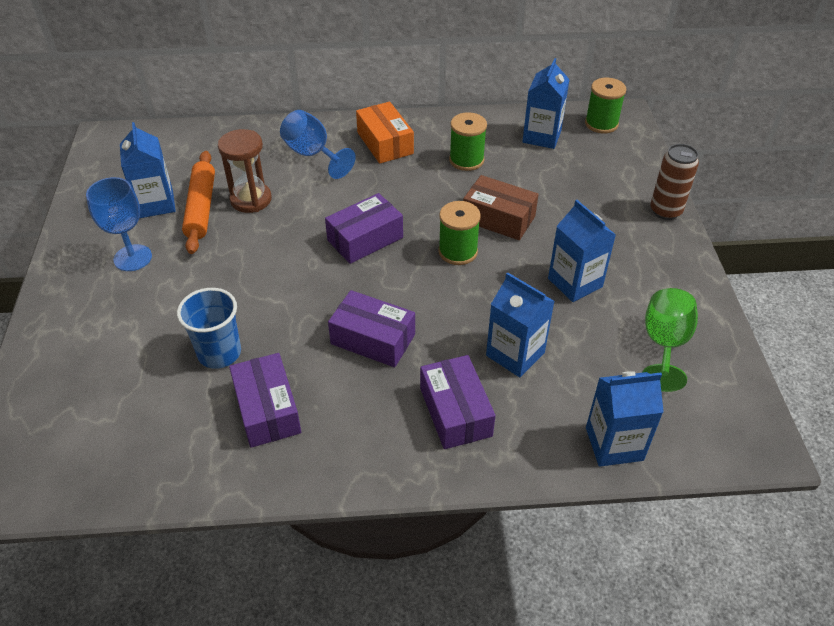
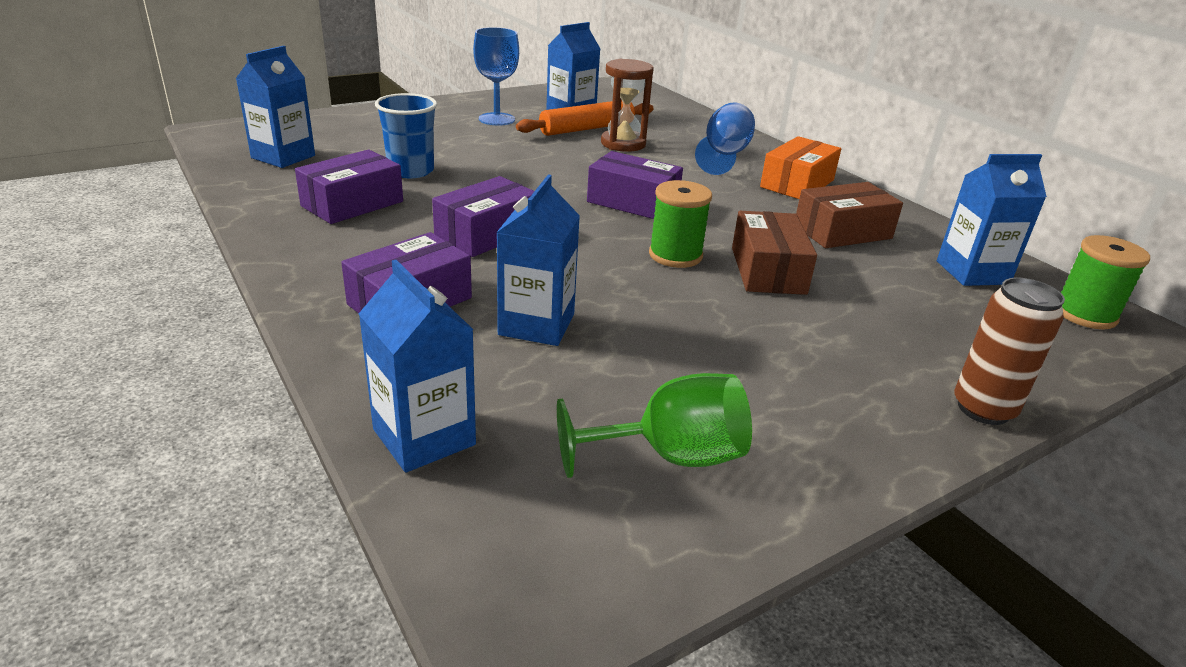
camera: 60 degrees right, 15 degrees down
(373, 339) = (487, 234): purple box -> purple box turned 45 degrees clockwise
(466, 160) = (842, 232): green spool -> brown box
(575, 283) = (715, 348): blue carton -> blue carton (283, 157)

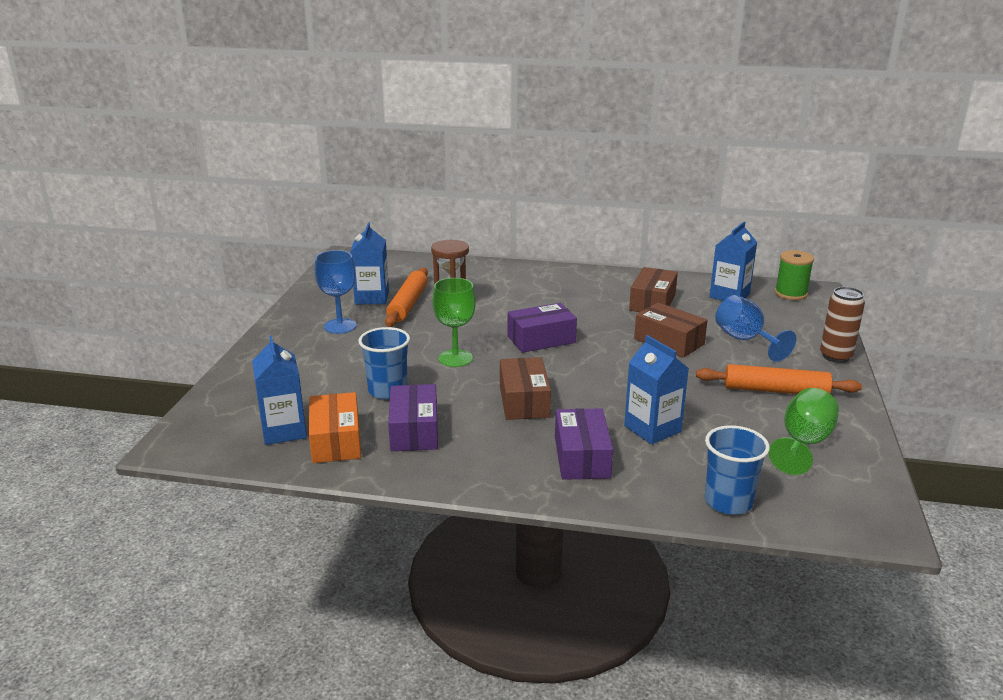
camera: 45 degrees left, 5 degrees down
(424, 437) = (728, 502): blue carton -> blue cup
(487, 234) = (524, 401): purple box -> brown box
(520, 178) = (455, 358): none -> green goblet
(675, 255) = (622, 357): green spool -> none
(724, 155) = (515, 284): blue goblet -> blue goblet (745, 340)
(784, 385) = (775, 390): none -> orange rolling pin
(797, 184) = (581, 284): orange box -> orange box (336, 441)

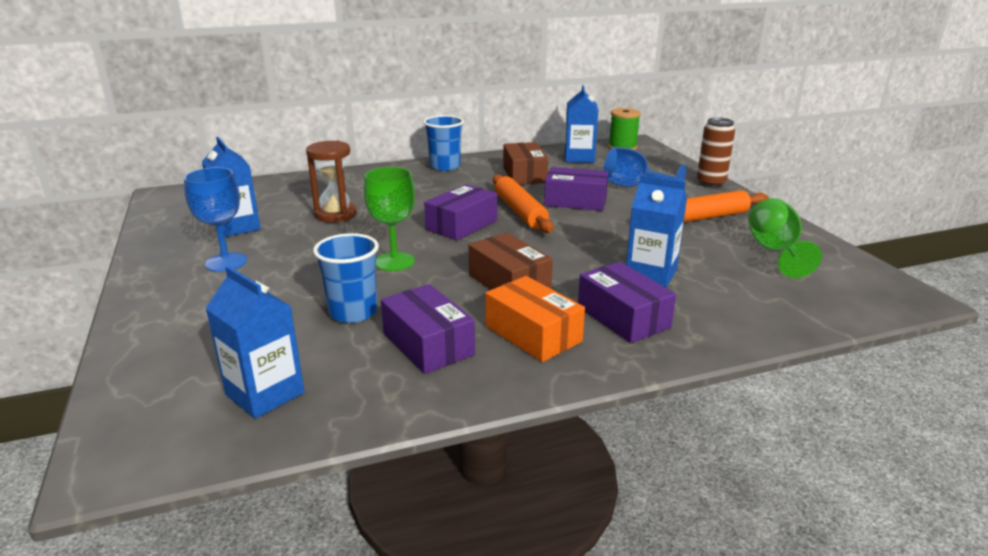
camera: 30 degrees left, 0 degrees up
(336, 441) = (346, 384): orange box -> orange box (533, 334)
(407, 304) = (286, 224): orange rolling pin -> orange rolling pin (520, 211)
(669, 341) = (575, 201): brown box -> purple box
(728, 502) = (786, 315): blue cup -> blue cup (445, 166)

